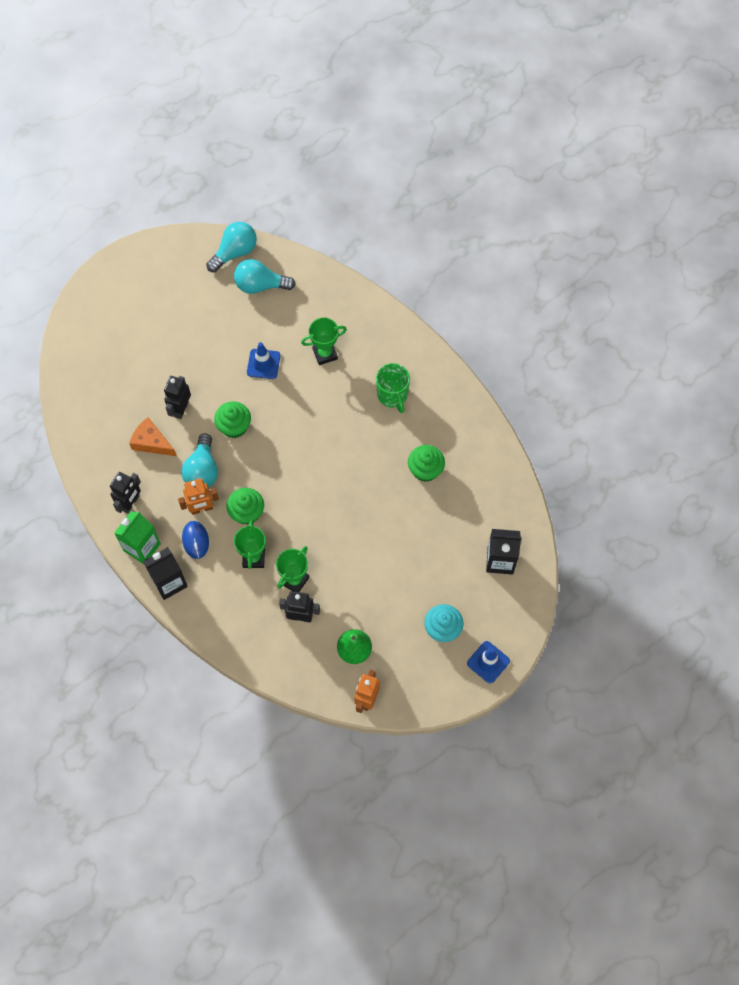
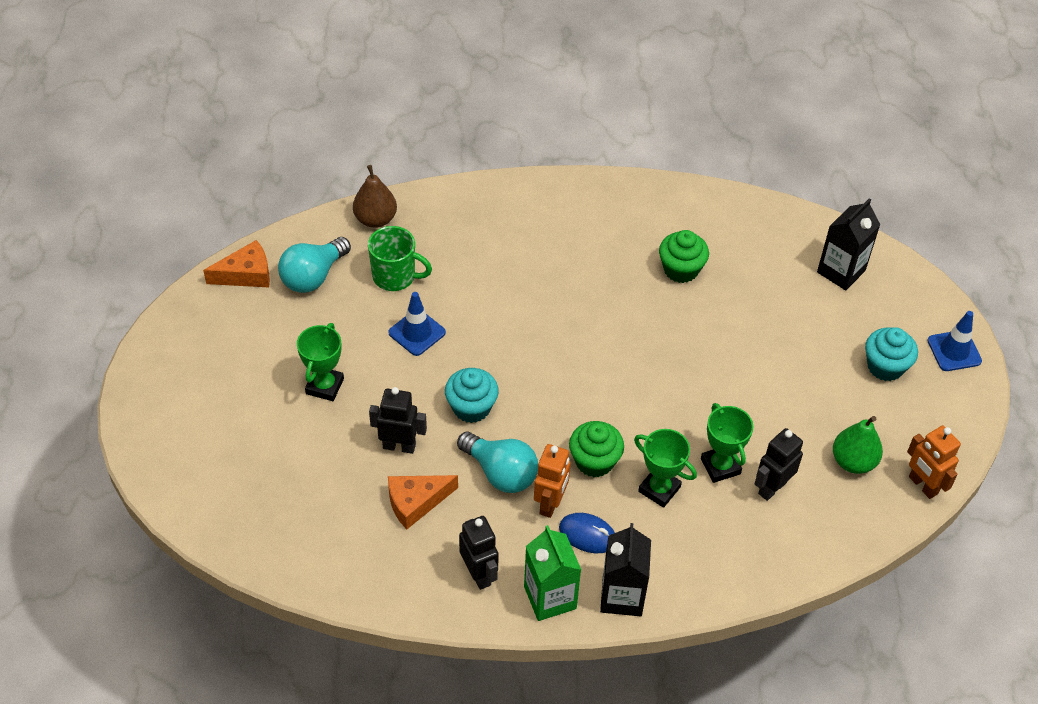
camera: 55 degrees left, 15 degrees down
(181, 409) = (399, 446): black robot -> black robot turned 135 degrees clockwise
(234, 426) = (471, 407): green cupcake -> turquoise cupcake
(235, 252) = (246, 274): turquoise light bulb -> orange cheese
(325, 354) = (458, 271): green trophy -> green trophy (325, 386)
(327, 285) = (375, 219): none -> brown pear
(392, 395) = (565, 244): green mug -> green mug (395, 276)

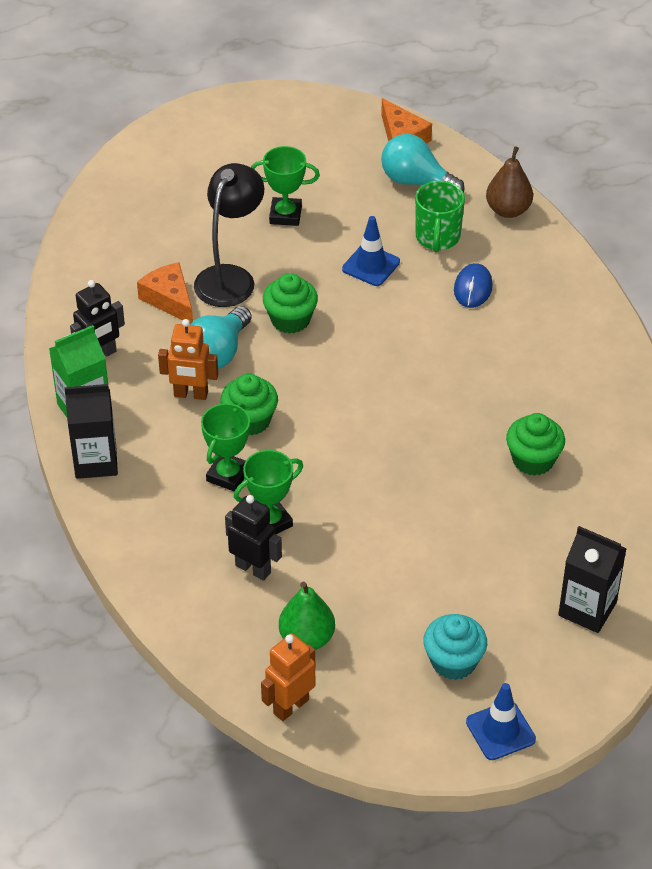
camera: 80 degrees right, 5 degrees down
(399, 446) = (230, 277): black robot -> black lamp
(471, 407) = (290, 320): turquoise cupcake -> green cupcake
(587, 535) = (160, 427): blue mouse -> blue mouse (473, 288)

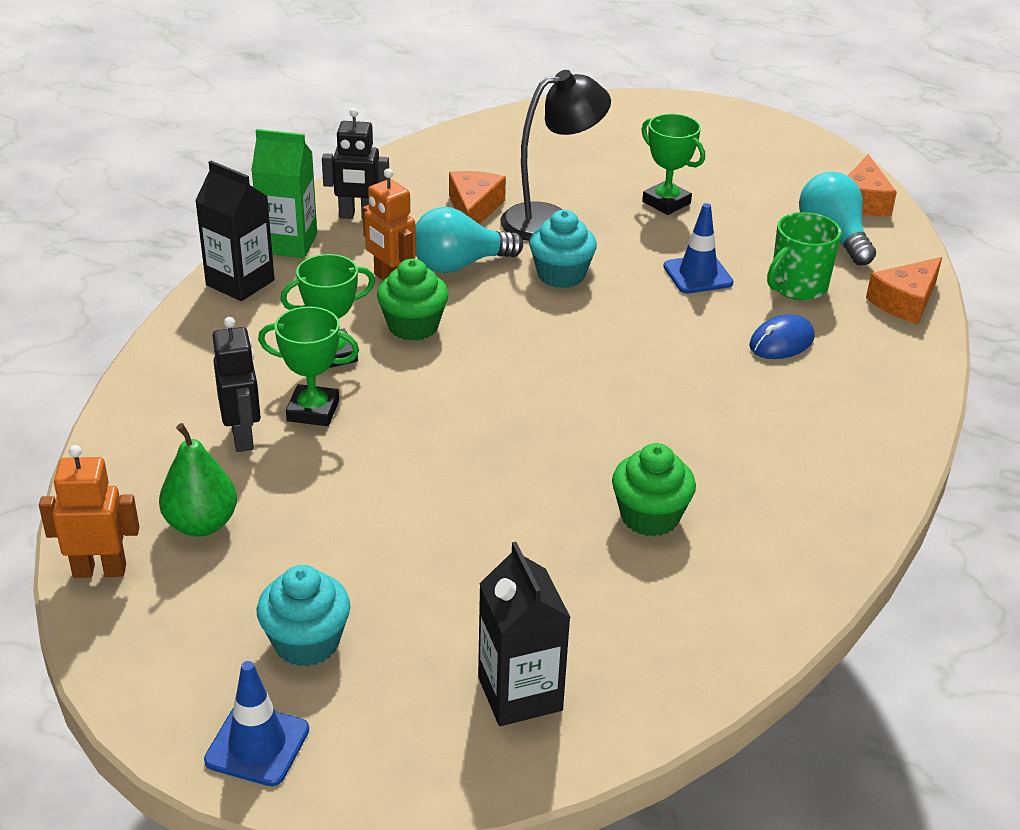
camera: 40 degrees right, 10 degrees down
(290, 320) = (561, 275): green cupcake -> turquoise cupcake
(508, 210) = (905, 302): brown pear -> orange cheese

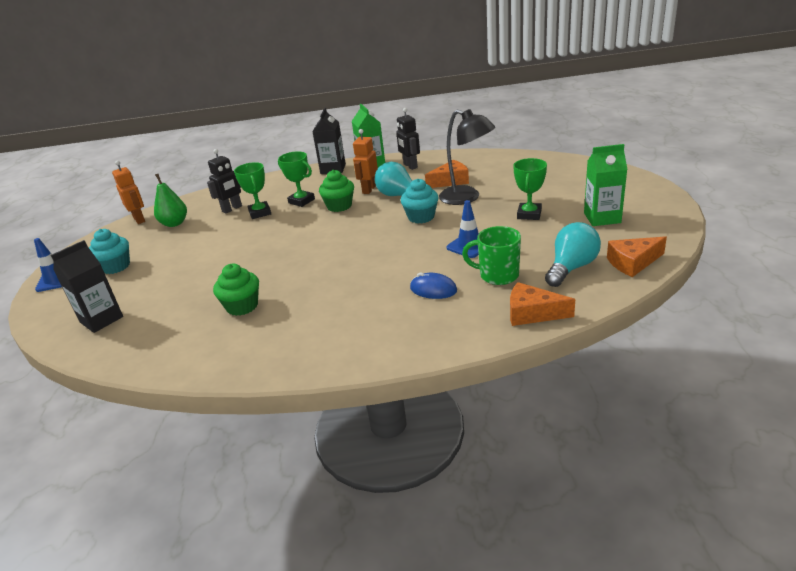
camera: 65 degrees right, 5 degrees down
(739, 168) = (602, 218): none -> green carton

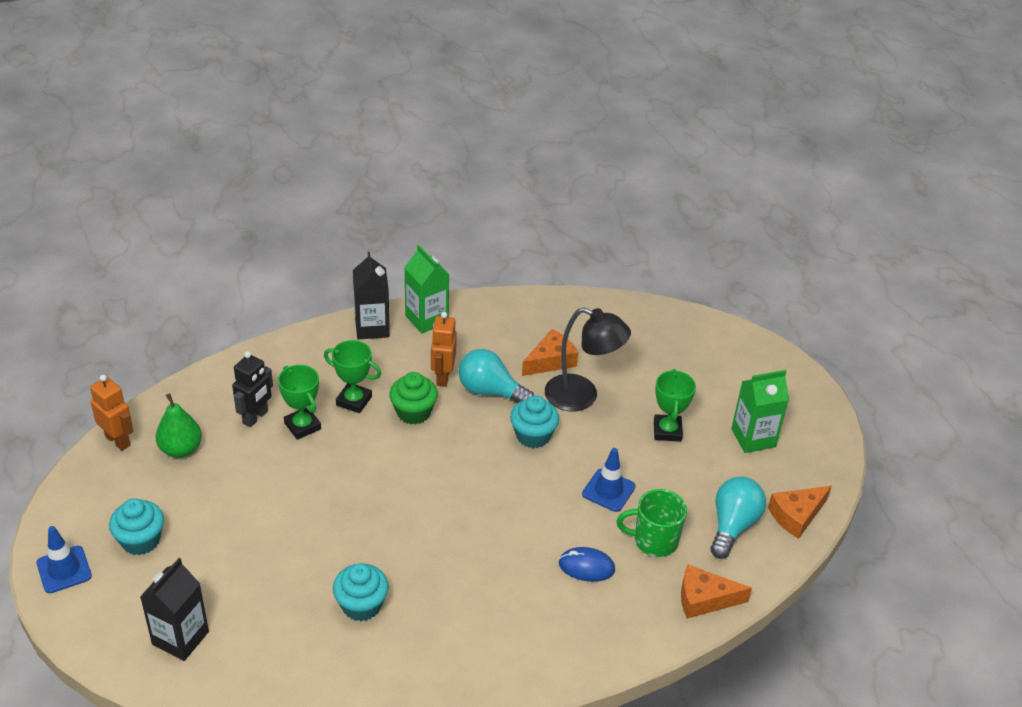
camera: 20 degrees left, 10 degrees up
(242, 306) = (361, 605): green cupcake -> turquoise cupcake
(410, 166) = (484, 324): black robot -> none

